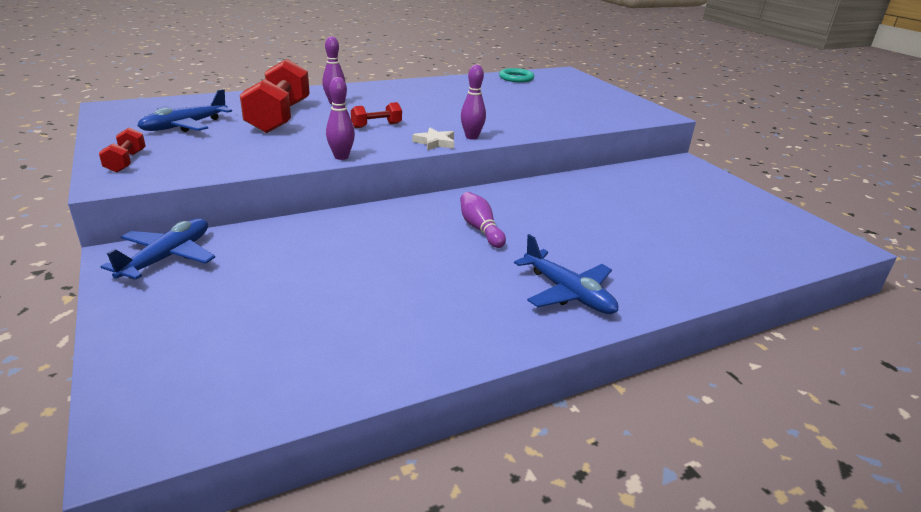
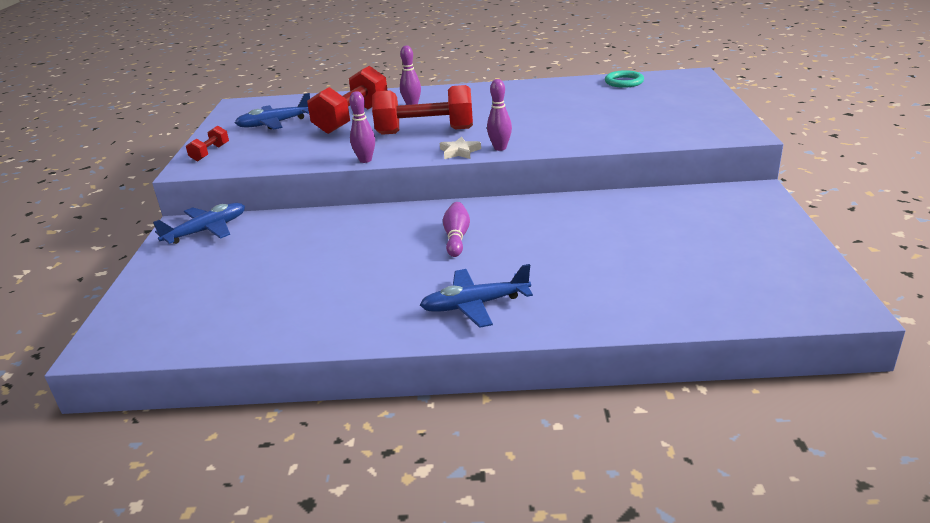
camera: 30 degrees right, 0 degrees up
(376, 125) = (425, 131): red dumbbell -> red dumbbell, size x2.13
(567, 293) = (475, 305): blue plane -> blue plane turned 90 degrees clockwise

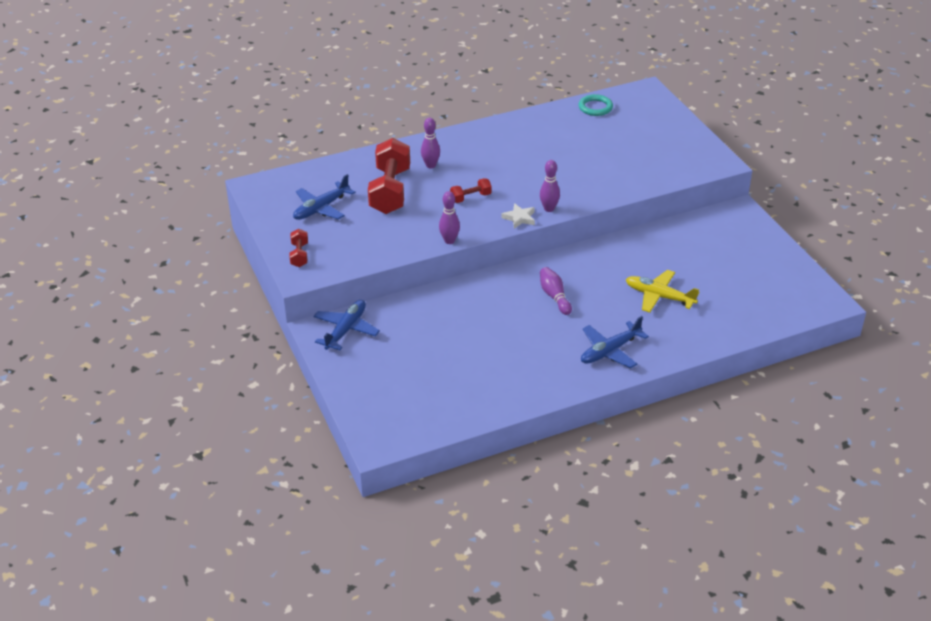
camera: 25 degrees left, 10 degrees up
(425, 131) = (470, 198): red dumbbell -> red dumbbell, size x0.47
(588, 259) = (659, 296): none -> yellow plane

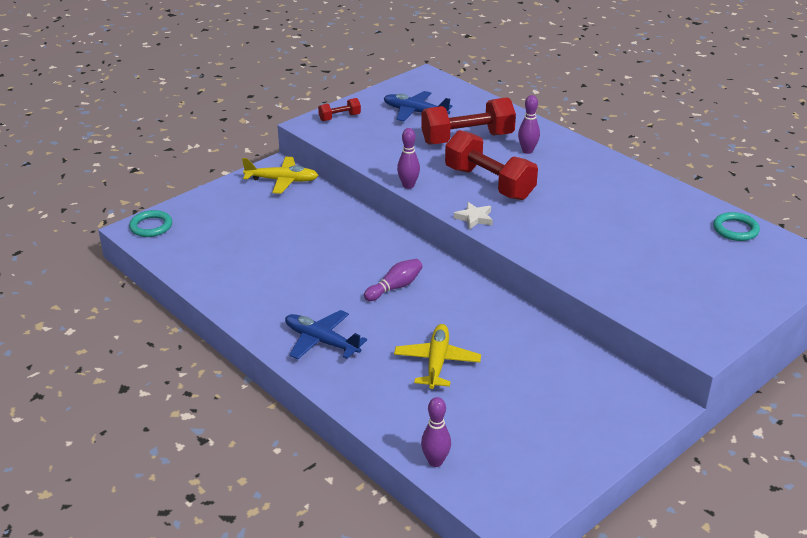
camera: 70 degrees right, 5 degrees down
(346, 330) = (282, 180): blue plane -> yellow plane
(378, 432) = (151, 226): none -> turquoise ring
(470, 198) = (489, 183): red dumbbell -> red dumbbell, size x2.13
(549, 209) = (505, 233): purple bowling pin -> purple bowling pin (435, 461)

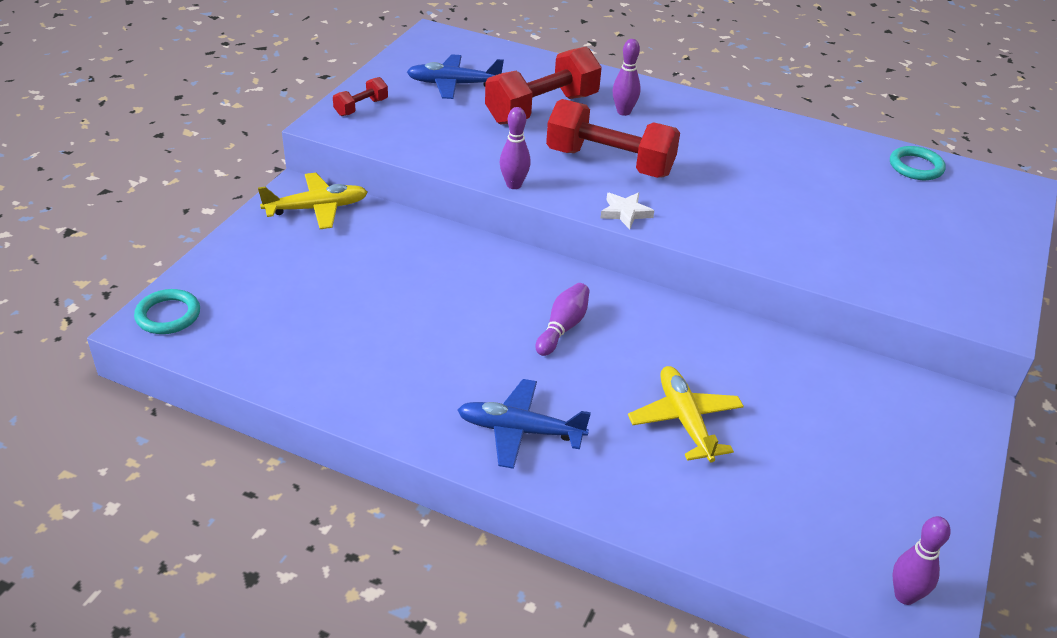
camera: 25 degrees left, 5 degrees up
(435, 461) = (780, 566): purple bowling pin -> purple bowling pin (905, 596)

